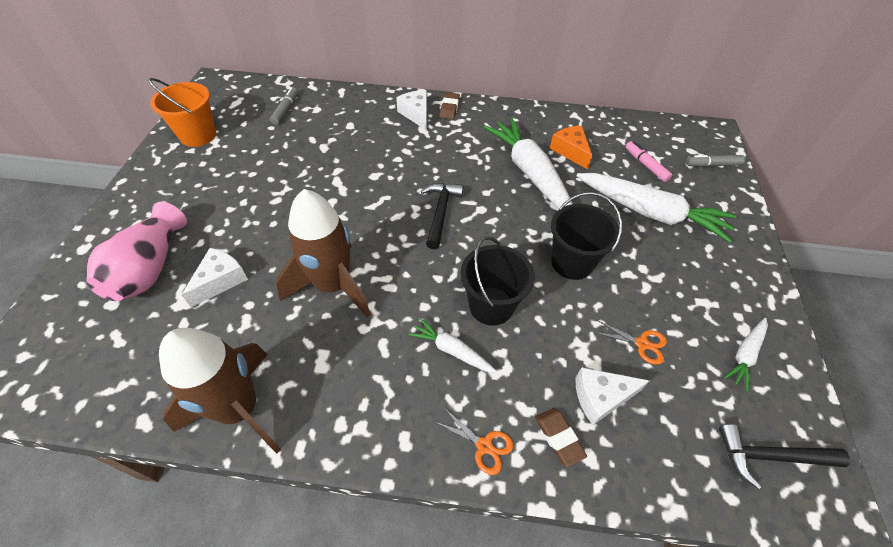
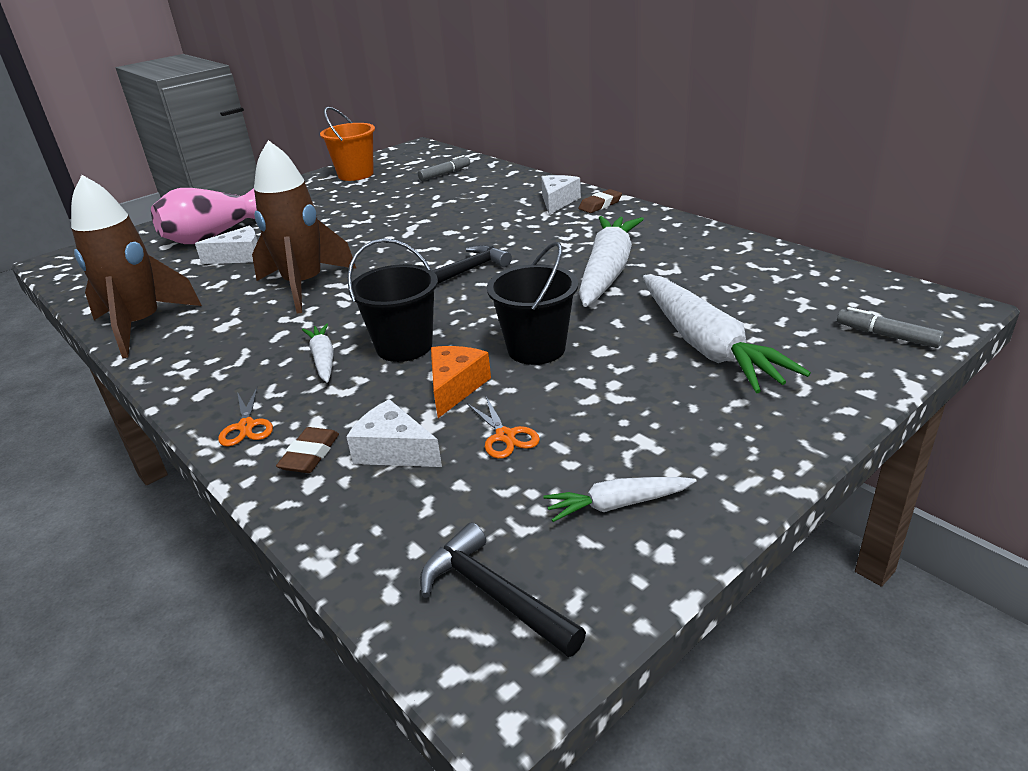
camera: 45 degrees right, 20 degrees down
(570, 151) = (687, 269): orange cheese -> orange cheese (455, 387)
(645, 165) = (774, 306): pink marker -> none

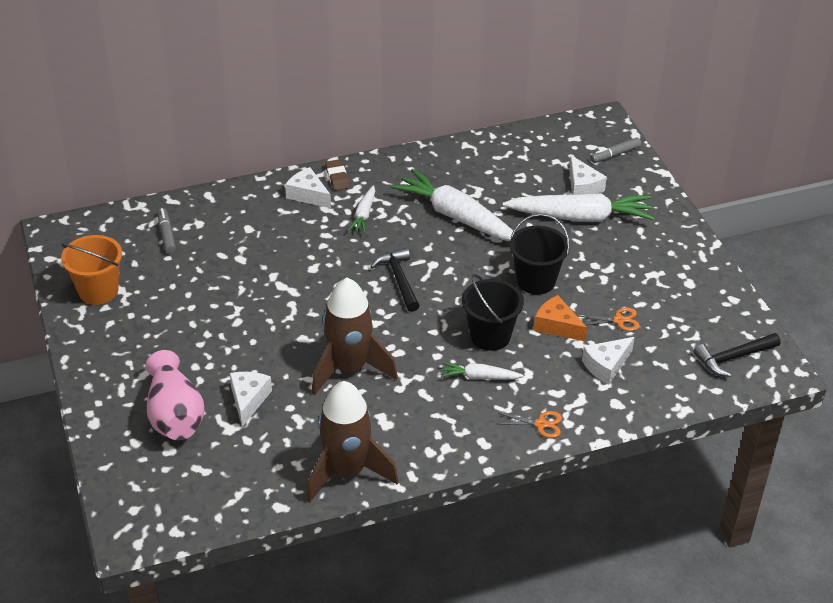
camera: 70 degrees left, 10 degrees up
(310, 455) = (589, 400): brown eraser -> none
(618, 505) = (695, 301): white carrot -> white carrot (364, 214)
(775, 331) = (582, 187): none -> white cheese

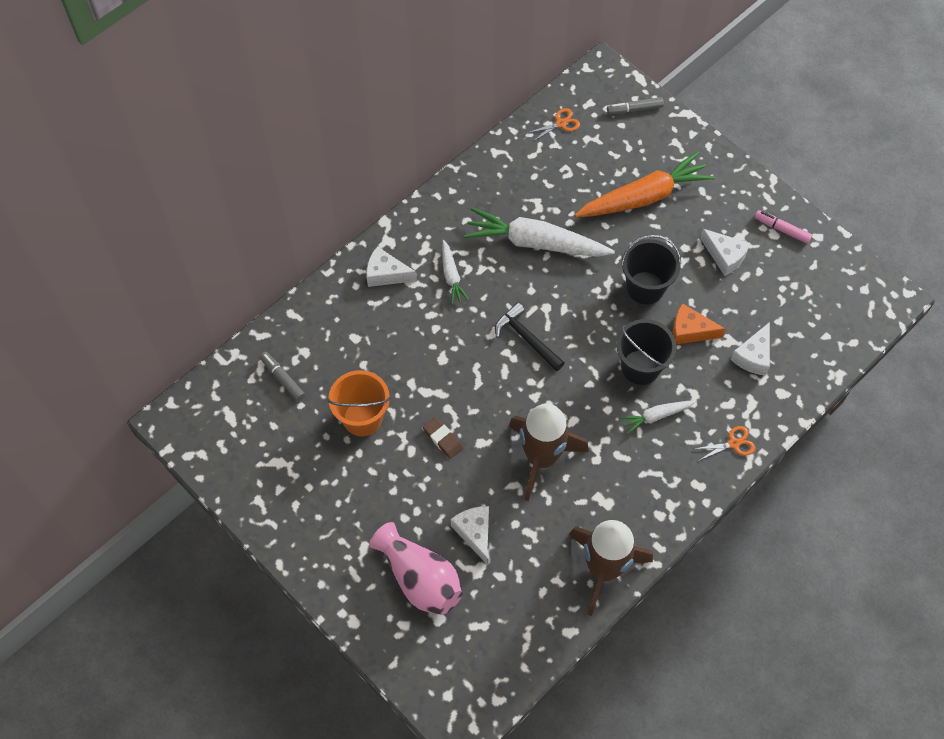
camera: 25 degrees left, 20 degrees up
(98, 291) = (260, 473): orange bucket -> orange bucket (362, 418)
(337, 177) = (400, 241): brown eraser -> brown eraser (442, 439)
(580, 217) = (643, 197): white carrot -> orange carrot
(582, 187) = (627, 160): white cheese -> white cheese (725, 256)
(615, 154) = (634, 109): grey marker -> grey marker turned 45 degrees clockwise
(619, 320) = (737, 301): orange scissors -> orange scissors (561, 123)
(700, 282) = (782, 229): none -> pink marker
(733, 358) = (849, 301): black hammer -> none

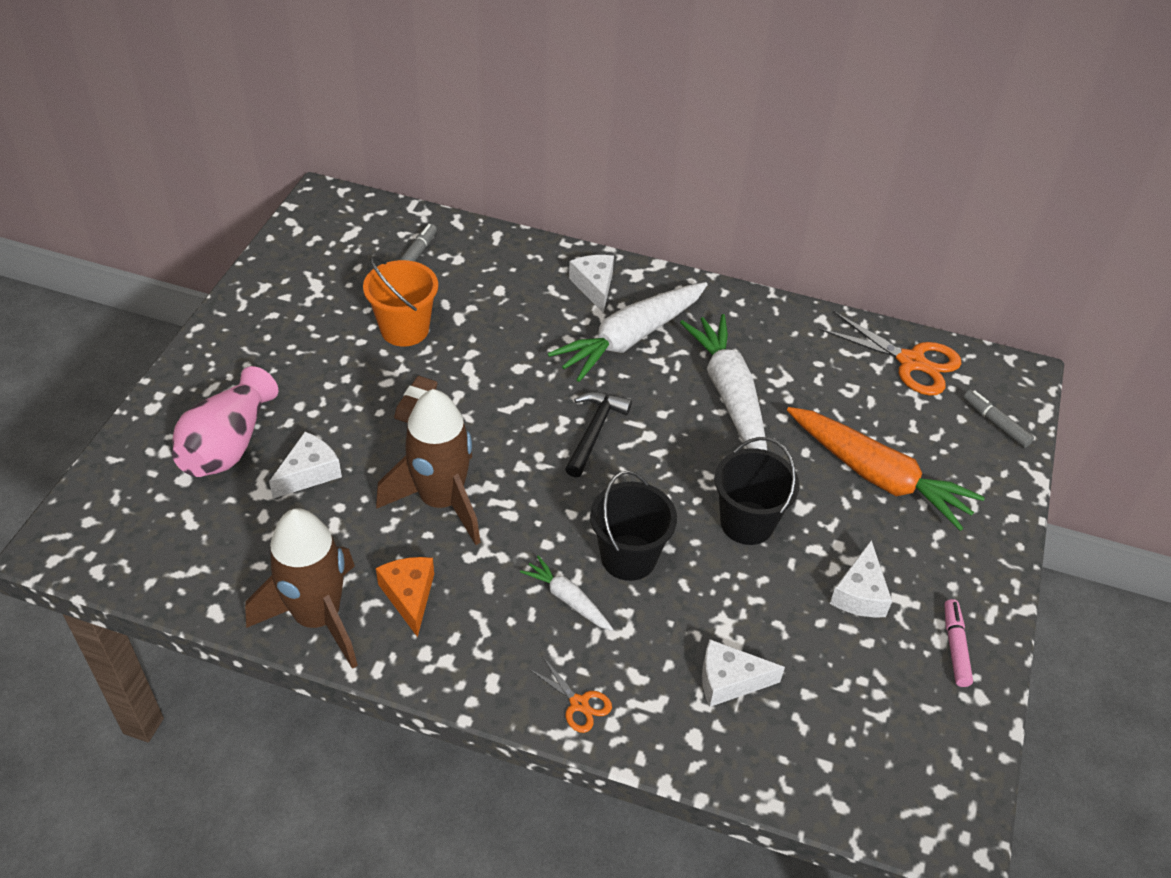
camera: 60 degrees right, 15 degrees down
(451, 276) = (631, 338): white carrot -> white carrot, size x2.05
(561, 123) = (911, 362): orange scissors -> orange scissors, size x1.91
(690, 331) = (718, 593): orange cheese -> orange cheese (409, 596)

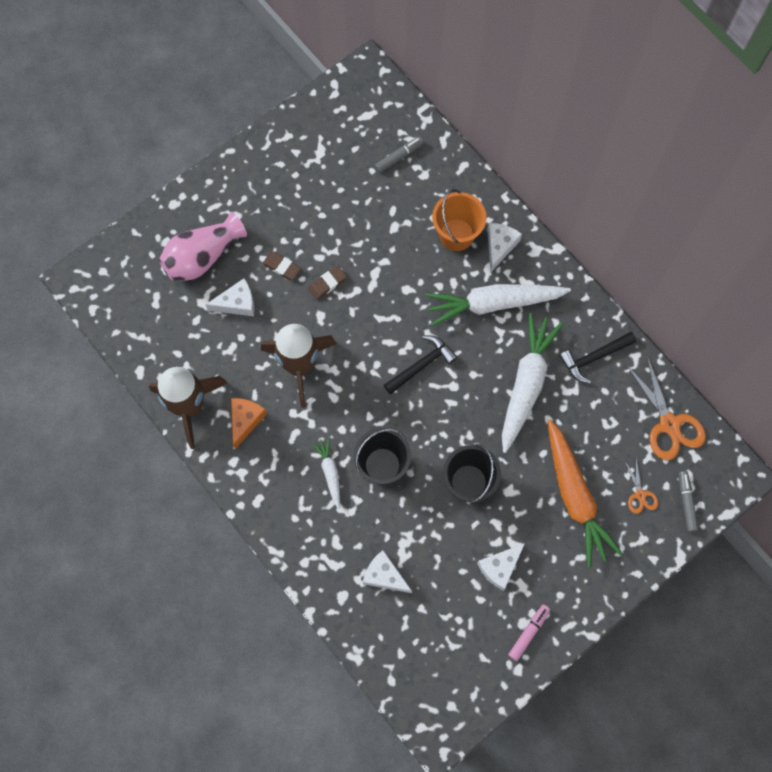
camera: 35 degrees right, 25 degrees up
(344, 411) = (282, 267): none -> brown eraser
(404, 329) = (354, 219): orange bucket -> orange bucket (456, 235)
(579, 703) = (295, 540): orange scissors -> orange scissors (640, 495)
(780, 339) = (593, 358): none -> black hammer

